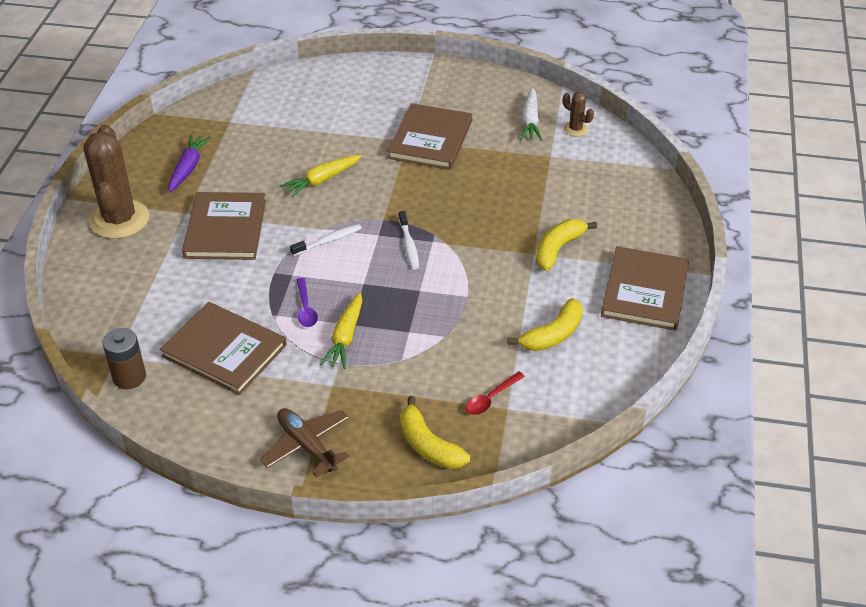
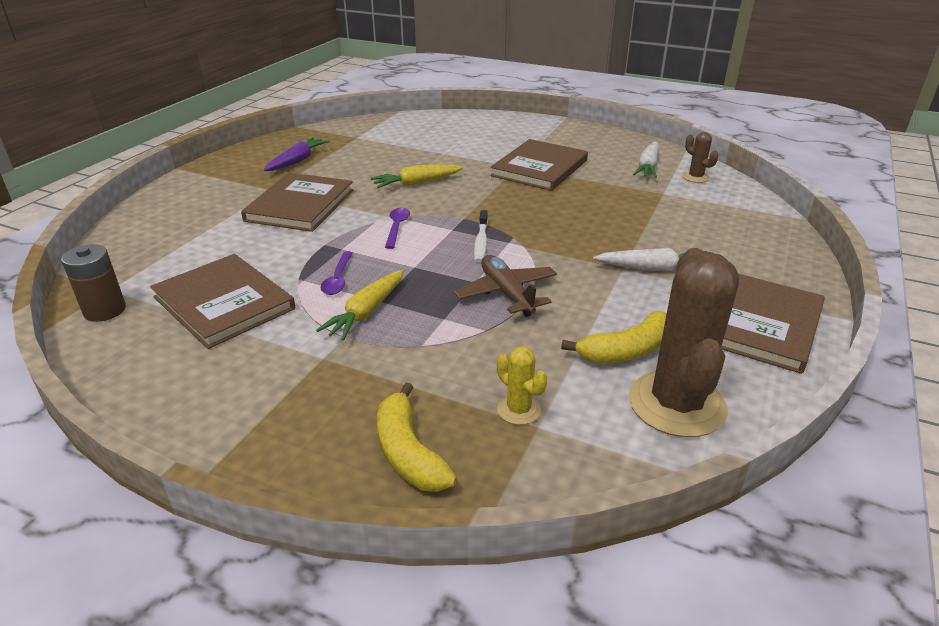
camera: 15 degrees right, 10 degrees down
(119, 219) = (207, 186): brown cactus -> brown cactus (676, 404)
(307, 446) = (248, 421): brown plane -> brown plane (506, 293)
(328, 241) = (397, 227): white toothbrush -> purple spoon
(490, 399) = (519, 410): red spoon -> yellow cactus
(558, 249) = (653, 268): yellow banana -> white carrot

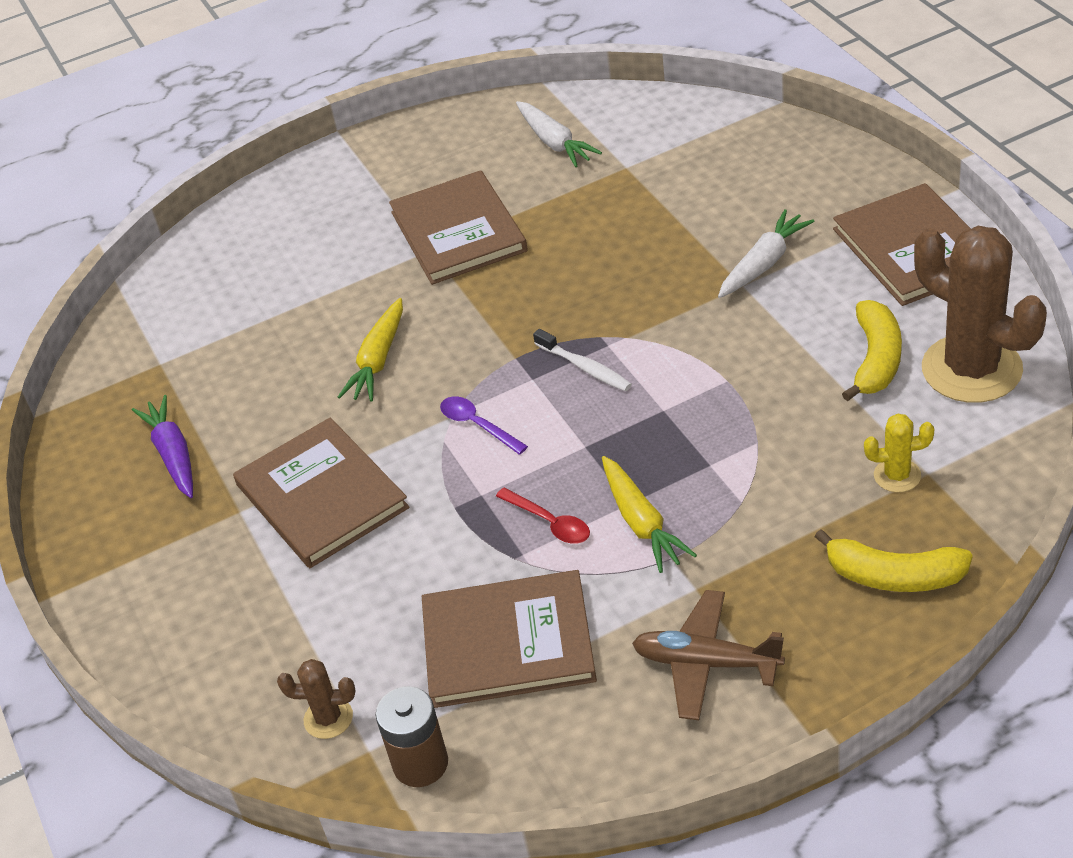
camera: 45 degrees left, 10 degrees up
(338, 279) = (550, 523): purple spoon -> red spoon
(506, 293) = (707, 395): brown plane -> brown plane (706, 663)
(695, 177) = (618, 121): brown cactus -> brown cactus (328, 718)

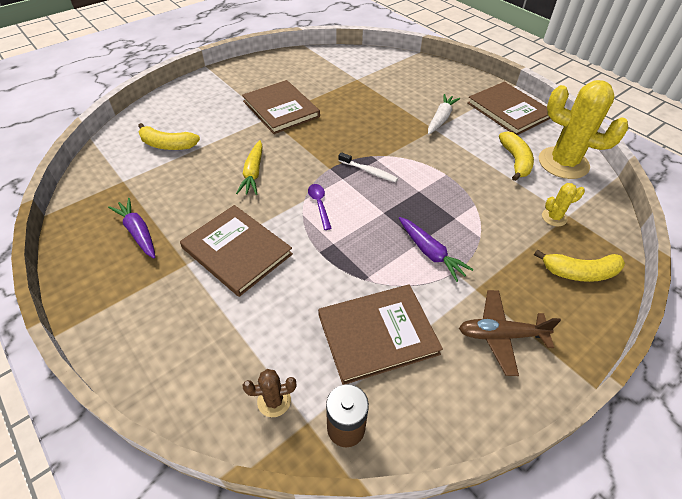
camera: 20 degrees left, 5 degrees up
(242, 299) = (167, 145): none -> yellow banana
(477, 425) = (319, 204): purple spoon -> purple spoon turned 45 degrees clockwise
(550, 523) = (378, 257): red spoon -> none
(554, 142) = (318, 69): white carrot -> none
(641, 523) = (430, 253): yellow carrot -> purple carrot
(971, 369) = (563, 163): brown cactus -> yellow cactus

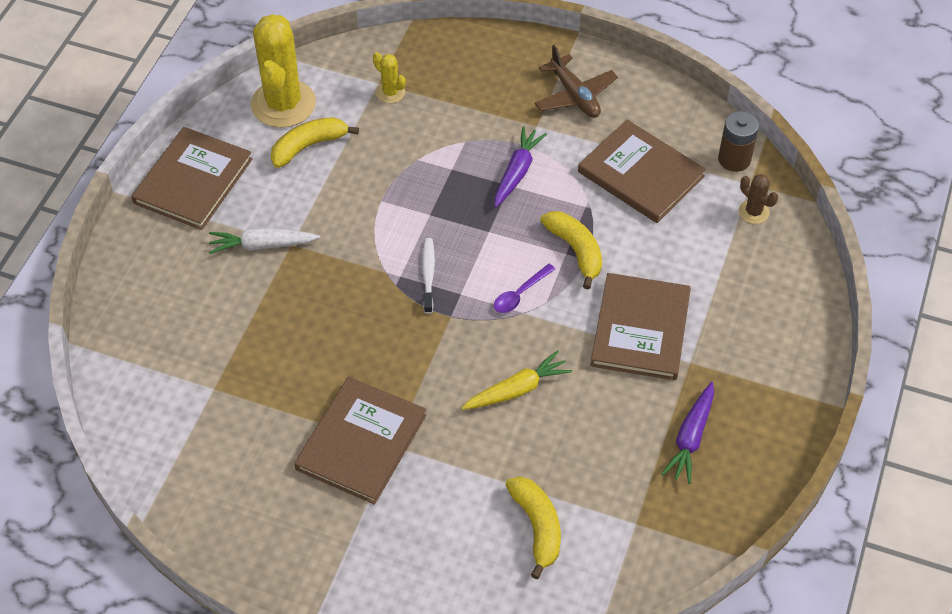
camera: 120 degrees left, 5 degrees up
(579, 272) = (458, 60): yellow banana -> yellow banana (575, 251)

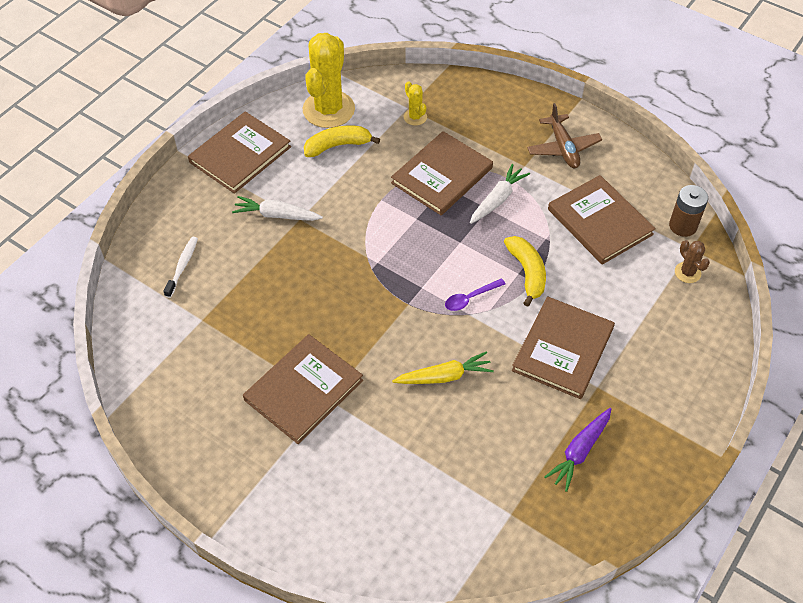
camera: 15 degrees right, 0 degrees up
(428, 274) = (400, 266): white toothbrush -> white toothbrush (182, 266)
(443, 157) = (442, 175): none -> brown book
(517, 172) = (497, 199): purple carrot -> white carrot
(537, 527) = (426, 496): yellow banana -> none

